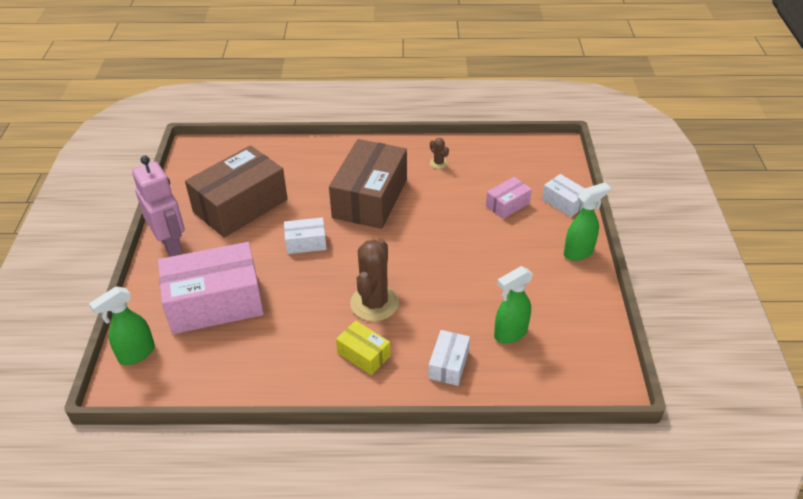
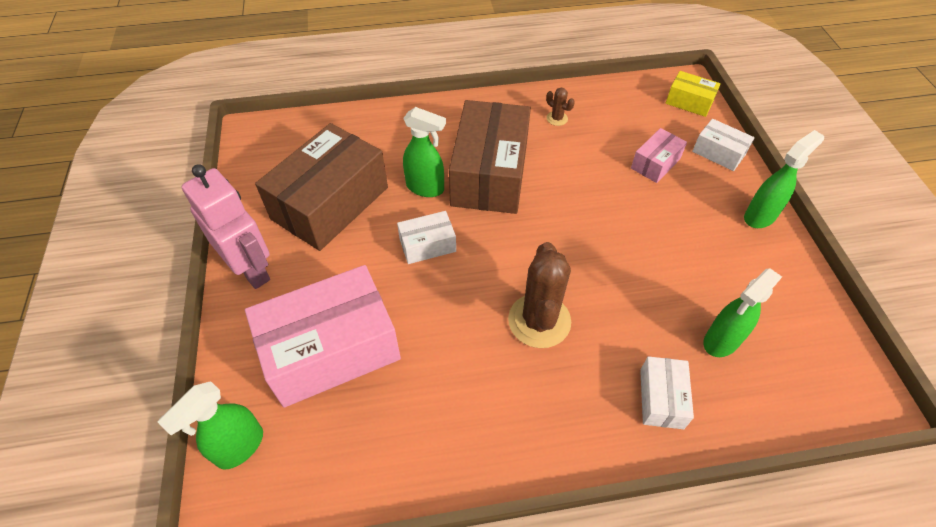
camera: 10 degrees left, 10 degrees up
(316, 203) = (425, 188): none -> green spray bottle
(363, 354) = (548, 400): yellow box -> yellow box (689, 102)

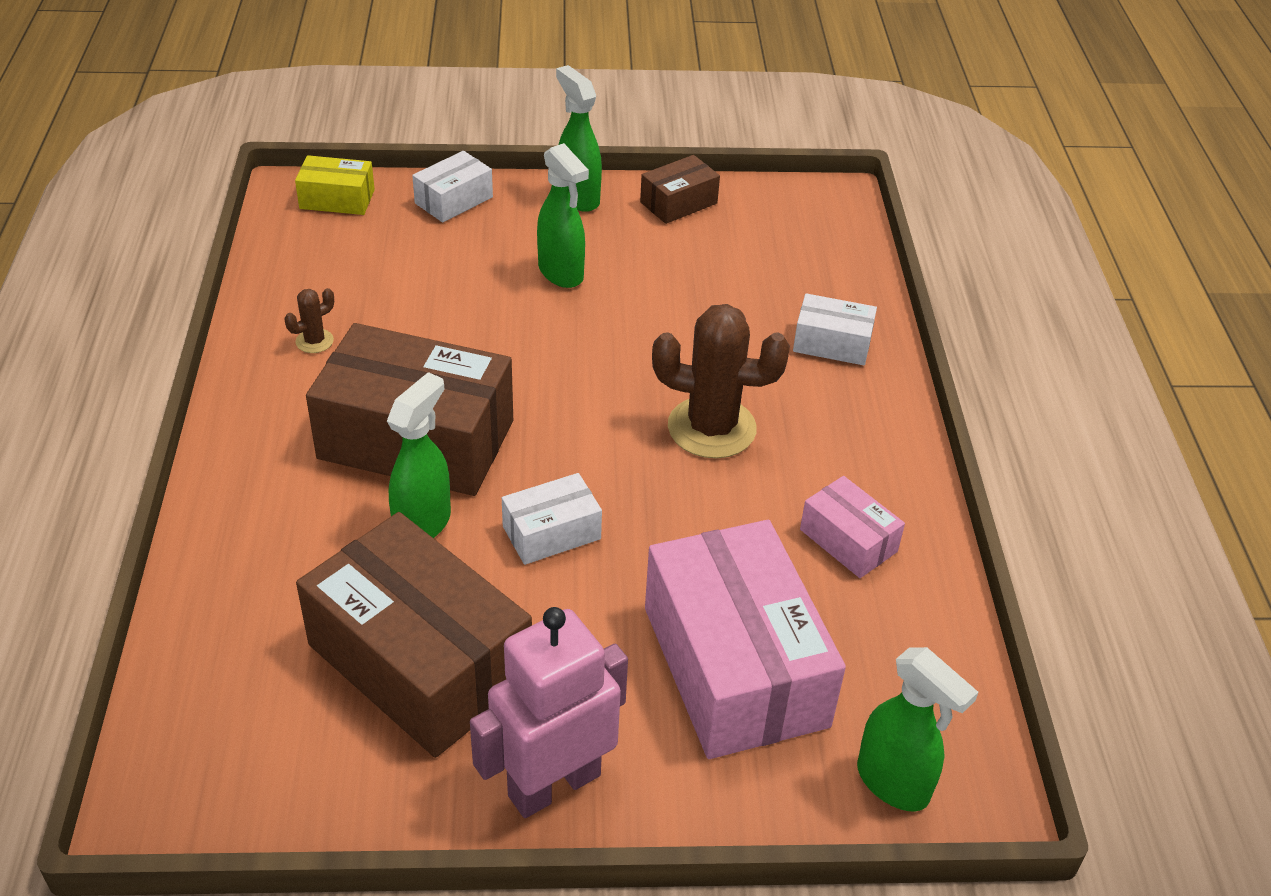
camera: 85 degrees left, 10 degrees down
(427, 245) = (551, 533): white box -> white box turned 75 degrees clockwise
(655, 163) = (454, 261): pink box -> pink box (848, 540)
(689, 102) = (337, 199): yellow box -> yellow box turned 60 degrees clockwise
(721, 341) = (760, 279): green spray bottle -> green spray bottle (561, 273)
(790, 278) = (678, 203): none -> brown box

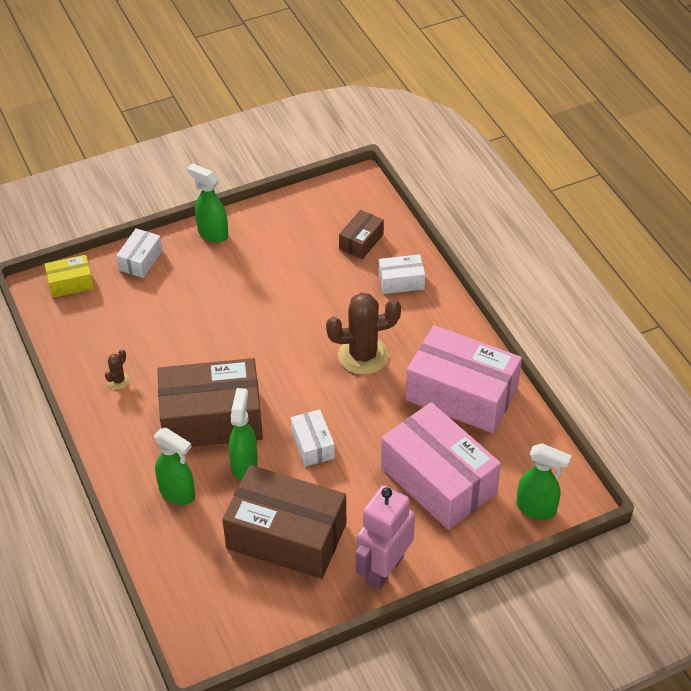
camera: 20 degrees left, 5 degrees up
(551, 533) = (313, 445): white box -> white box turned 60 degrees counterclockwise
(561, 273) = (231, 288): green spray bottle -> green spray bottle (177, 493)
(678, 203) = (272, 217): brown box -> brown box (361, 241)
(848, 540) = (461, 394): pink box -> pink box, size x2.12

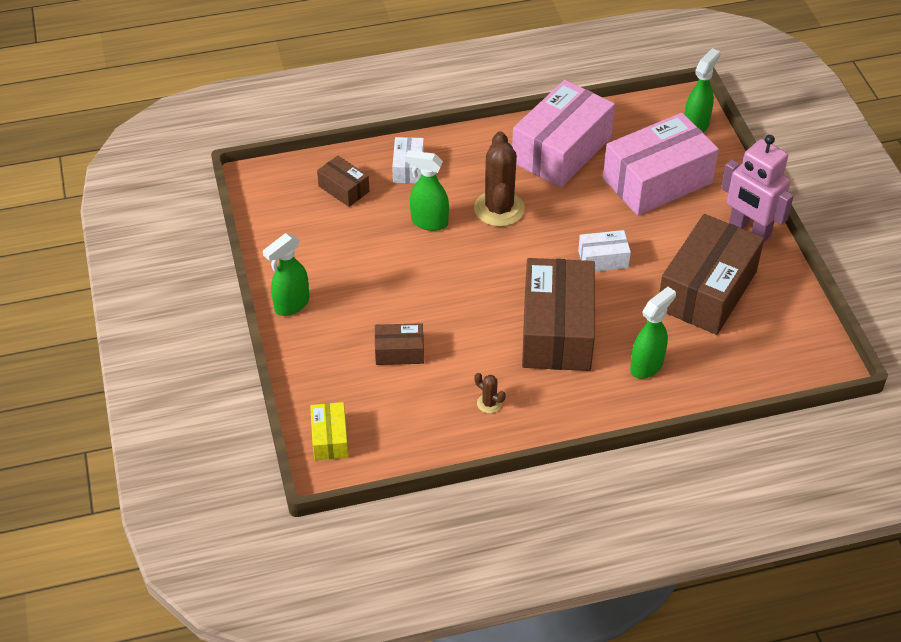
camera: 80 degrees left, 0 degrees up
(141, 260) = (313, 371): white box -> none
(170, 311) = (399, 352): none -> brown box
(244, 464) = (618, 311): green spray bottle -> green spray bottle (428, 222)

